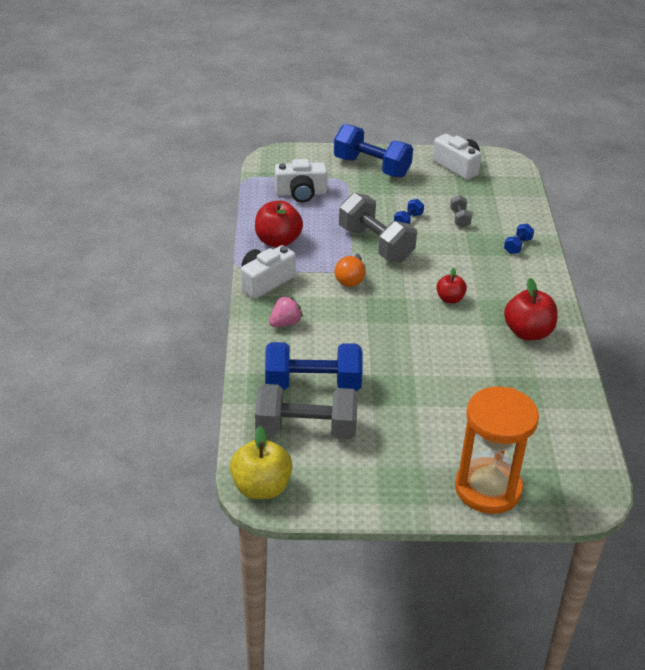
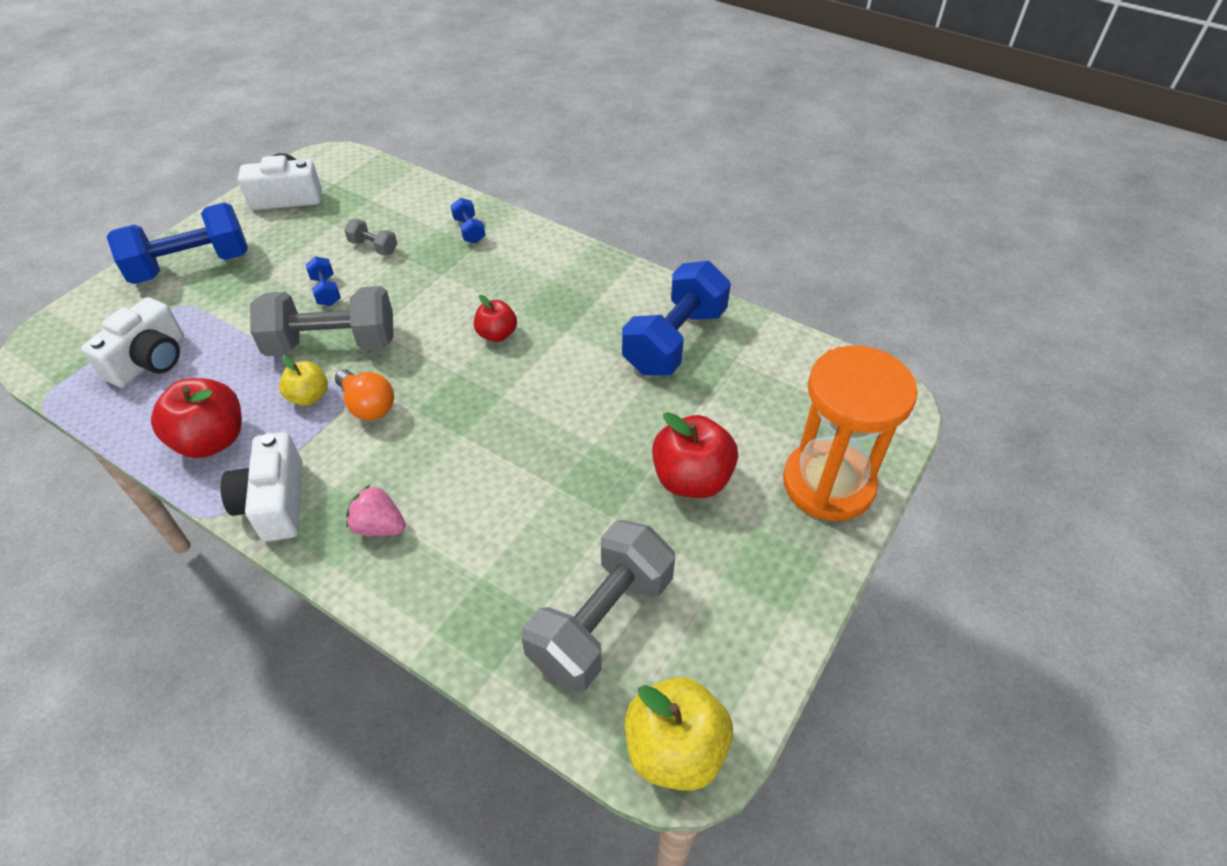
camera: 55 degrees left, 10 degrees up
(285, 323) = (379, 526): pink strawberry -> pink strawberry turned 60 degrees counterclockwise
(313, 384) = (523, 563): blue dumbbell -> blue dumbbell (674, 340)
(334, 256) = (309, 396): none -> yellow apple
(528, 332) = (610, 303): red apple -> red apple (691, 479)

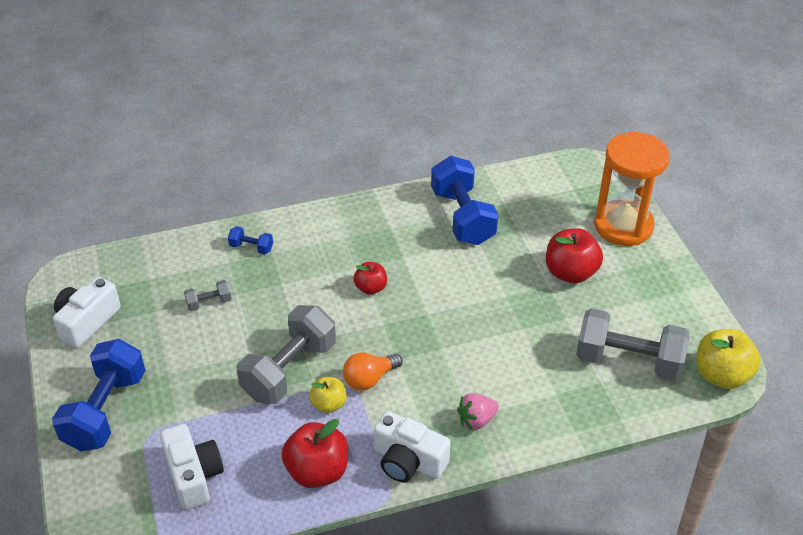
camera: 50 degrees left, 5 degrees down
(326, 291) = (229, 349): blue dumbbell -> none
(368, 406) = (369, 379): orange light bulb -> orange light bulb turned 150 degrees clockwise
(601, 621) = (628, 361): grey dumbbell -> grey dumbbell turned 60 degrees counterclockwise

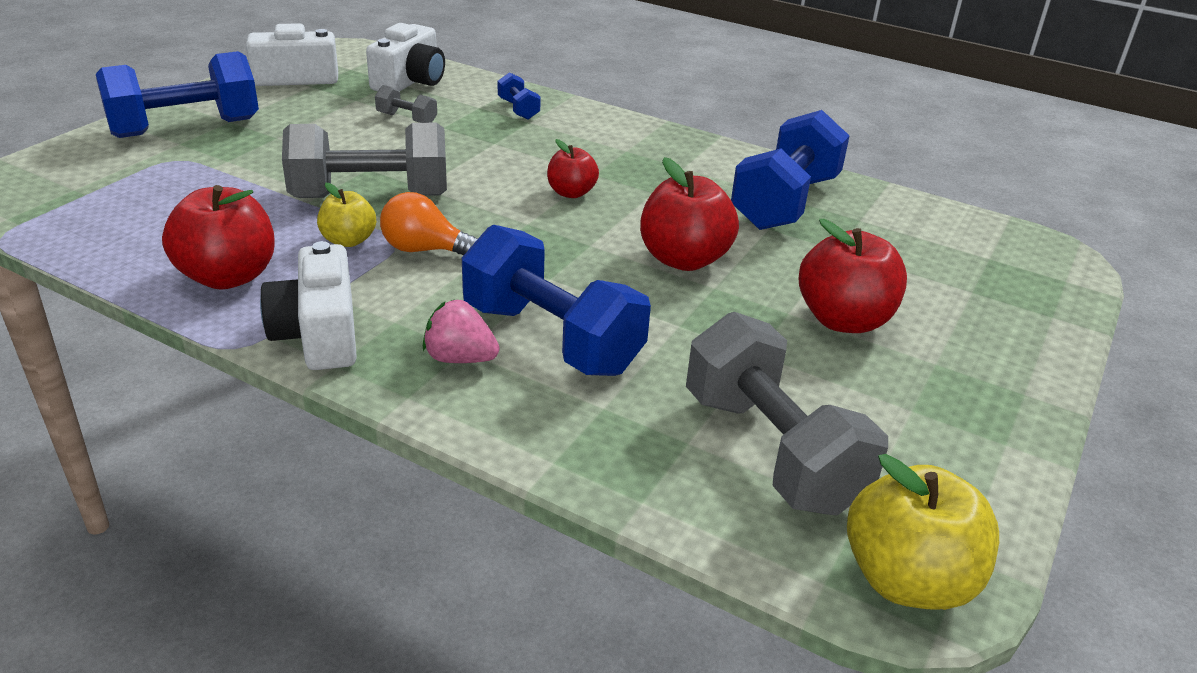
camera: 45 degrees right, 10 degrees down
(193, 476) = (140, 205): white camera -> white camera (410, 81)
(474, 290) = (684, 259): none -> red apple
(491, 379) = (552, 338): none -> blue dumbbell
(623, 226) = (1010, 326): orange hourglass -> none

